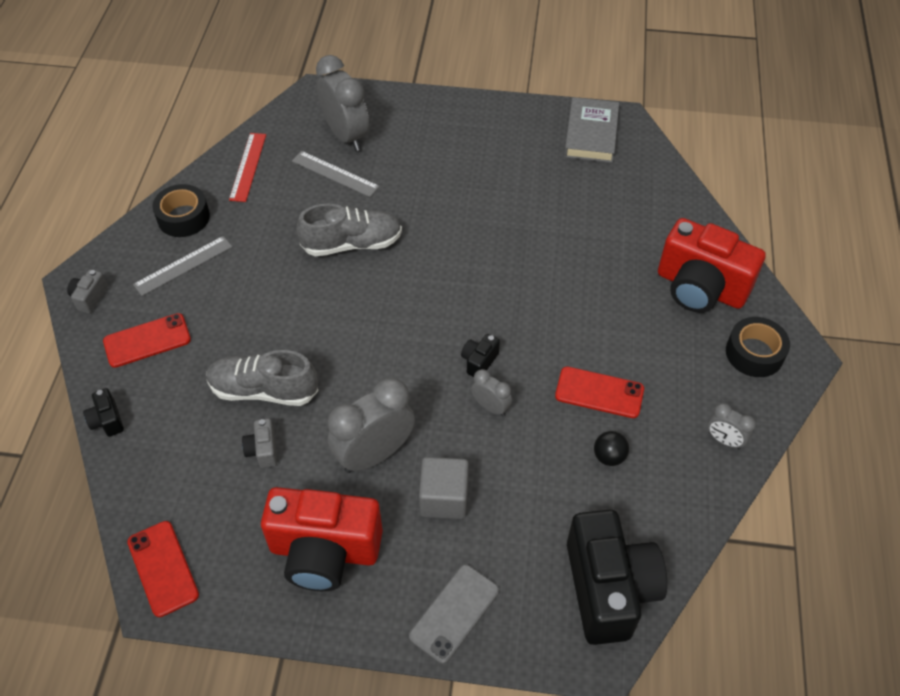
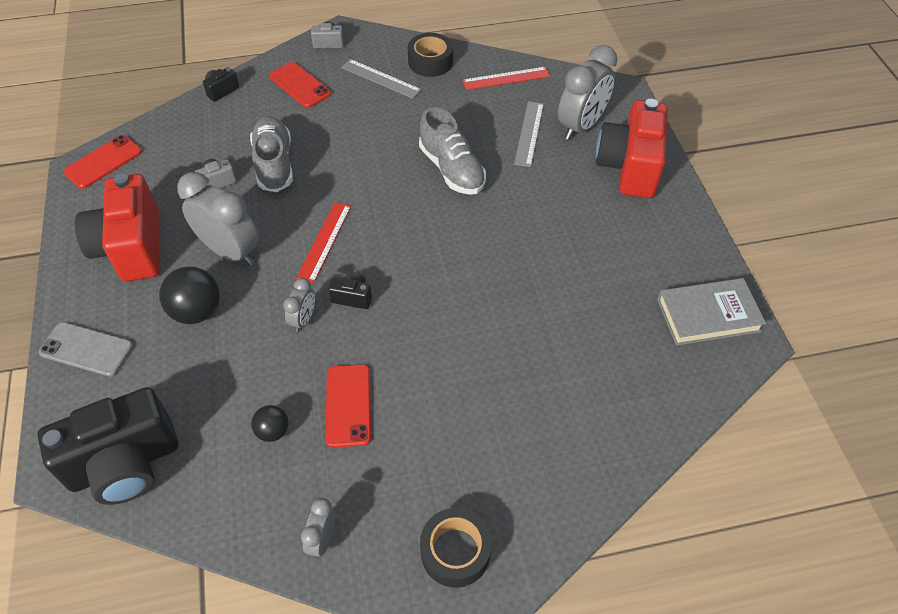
camera: 70 degrees right, 0 degrees up
(398, 368) = (324, 241): none -> red ruler
(444, 498) = (197, 311): grey cube -> black ball
(700, 288) = (529, 474): red camera -> red camera (629, 167)

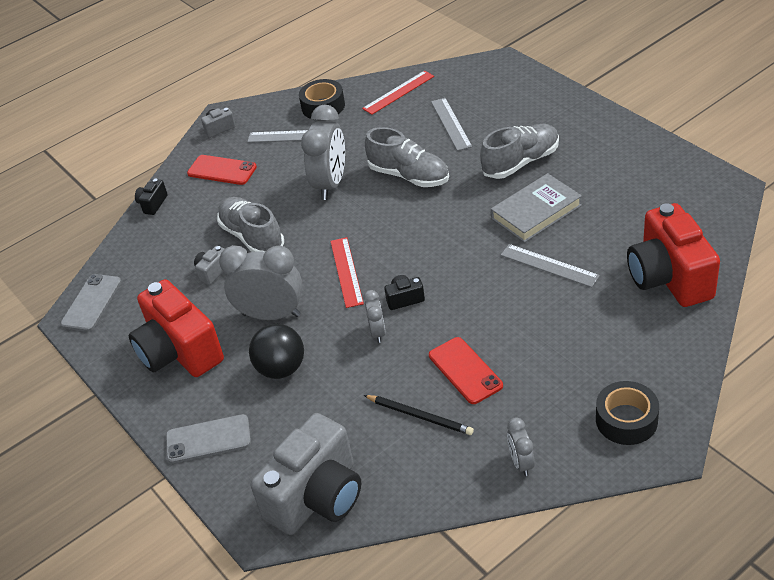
camera: 20 degrees left, 10 degrees down
(103, 162) = (91, 303): red phone -> grey phone
(125, 464) = (317, 497): black camera -> grey camera
(273, 431) = (420, 416): black ball -> black pencil
(508, 333) = (549, 265): none -> grey ruler
(563, 206) = (521, 162): none -> grey shoe
(581, 126) = (488, 101): grey clock -> grey clock (330, 184)
(629, 167) = (550, 114): red camera -> red camera (669, 278)
(708, 315) = (687, 186): grey book -> grey book (536, 212)

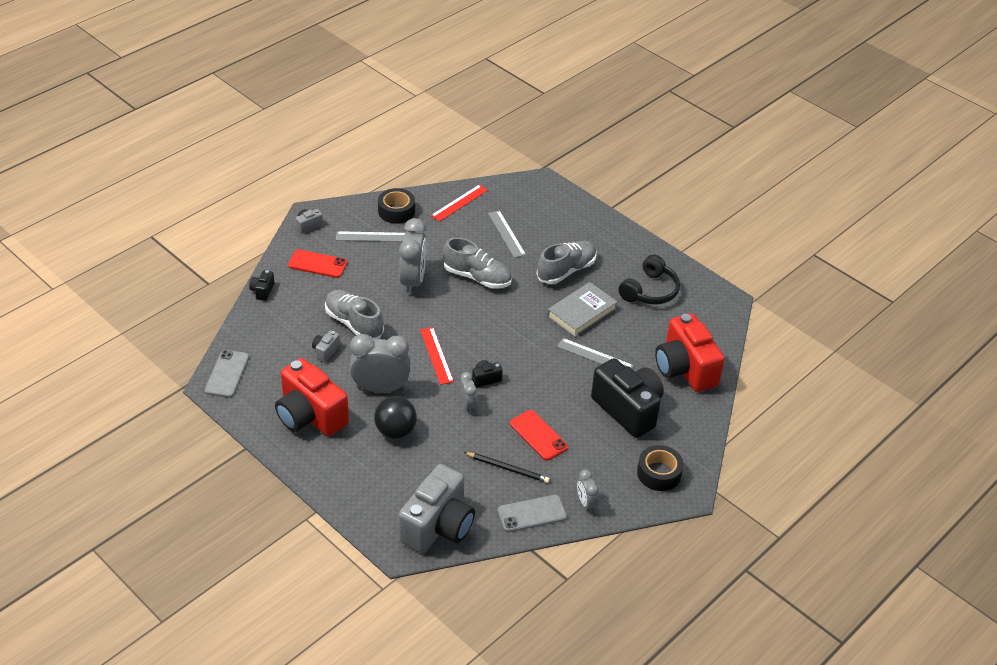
camera: 15 degrees left, 0 degrees up
(208, 439) = (346, 484): grey phone -> grey phone (531, 514)
(588, 333) = (628, 409): none -> black camera
(627, 181) = (650, 291): none -> black headphones

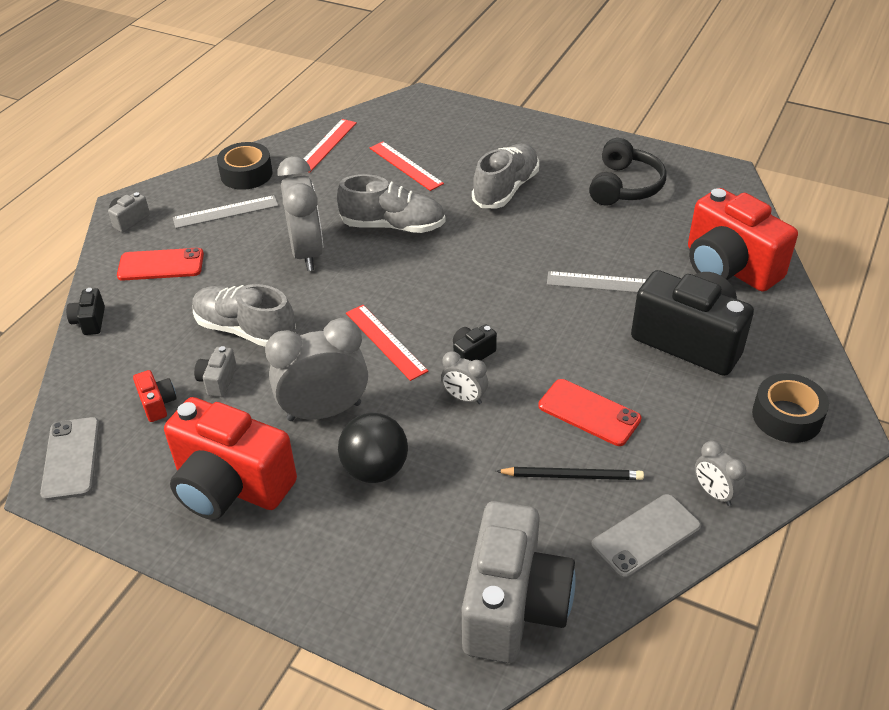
camera: 15 degrees left, 0 degrees up
(285, 355) = (157, 404): none -> red camera
(467, 404) = (464, 398): grey clock -> grey clock turned 150 degrees clockwise
(506, 234) = (405, 166): grey ruler -> red ruler
(581, 312) = (554, 234): grey book -> none

